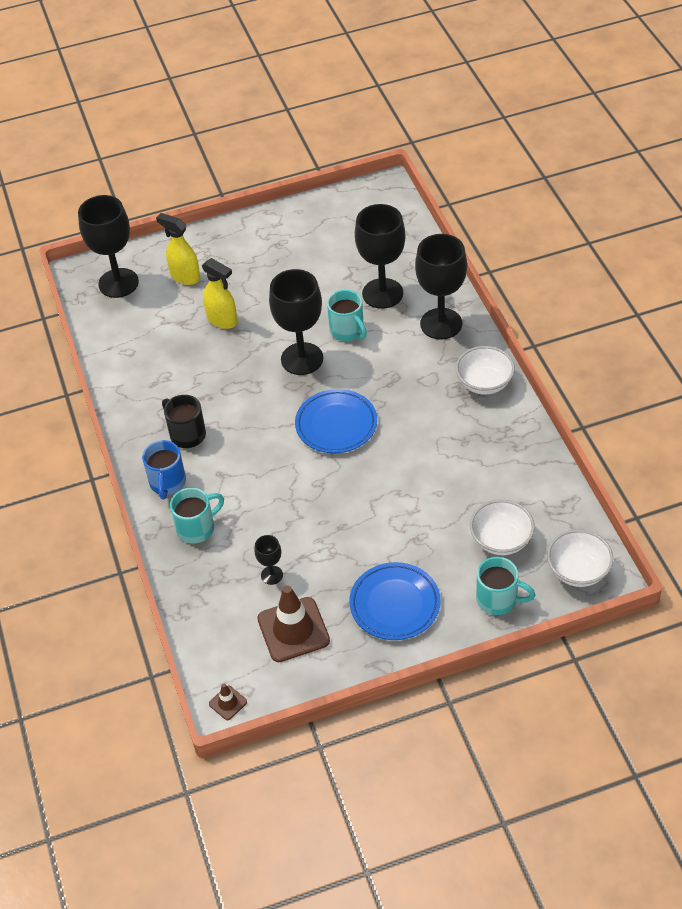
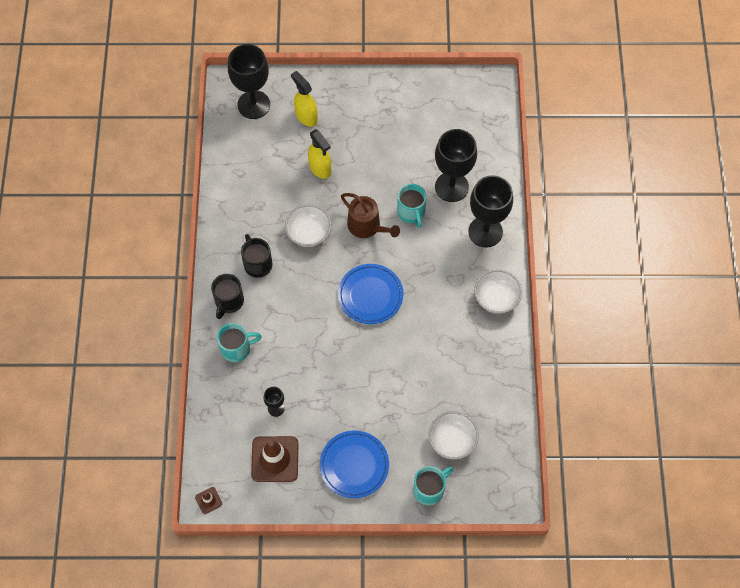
camera: 15 degrees right, 15 degrees up
(167, 483) = (229, 301): blue mug -> black mug
(302, 359) = (367, 226): black goblet -> brown watering can
(498, 600) = (429, 489): turquoise mug -> turquoise mug turned 75 degrees counterclockwise
(578, 571) = (497, 487): white bowl -> white bowl (308, 233)

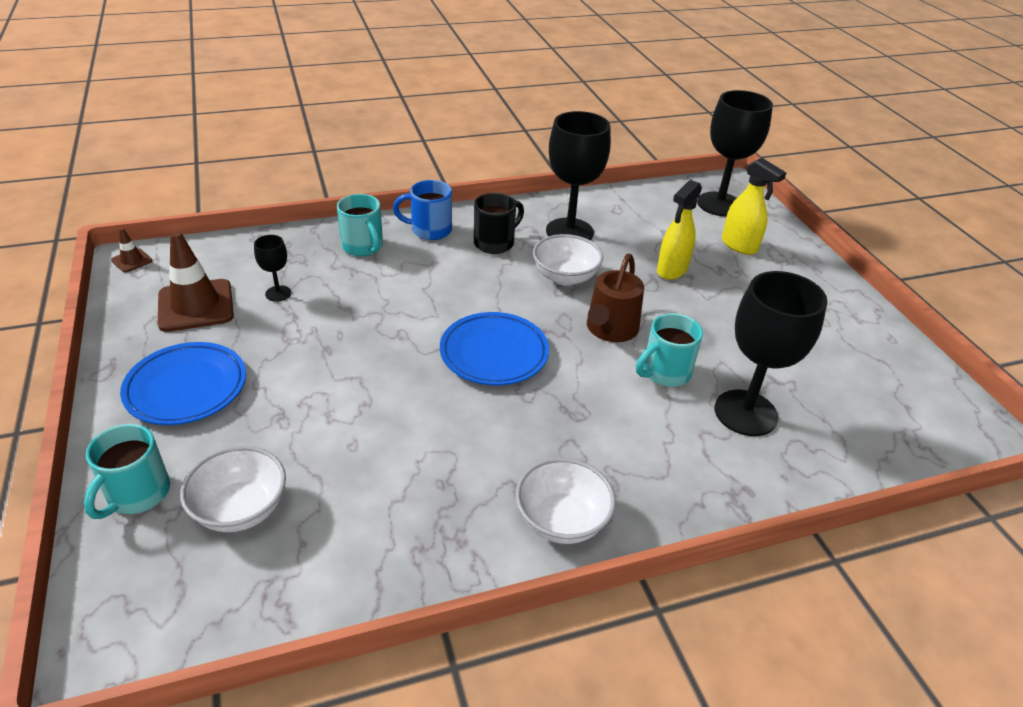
camera: 70 degrees right, 25 degrees down
(229, 301) = (429, 230): black mug -> blue mug
(306, 116) = (739, 246): yellow spray bottle -> yellow spray bottle turned 105 degrees clockwise
(429, 489) = (137, 494): turquoise mug -> turquoise mug turned 75 degrees clockwise
(485, 232) = (690, 476): black goblet -> black goblet (569, 232)

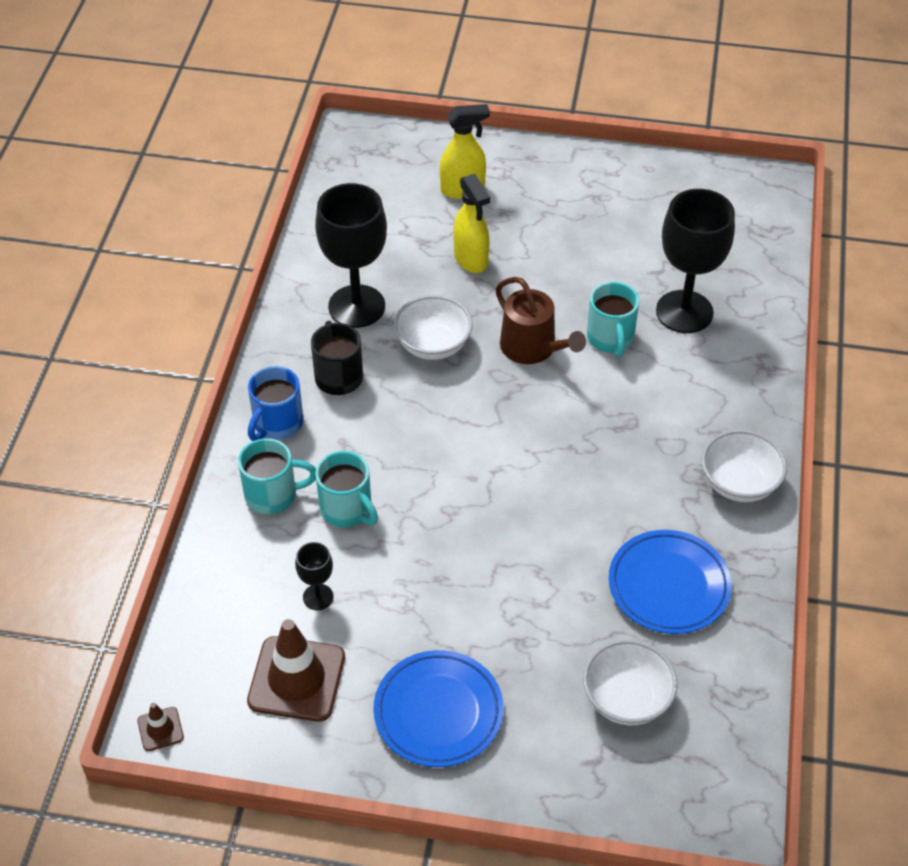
camera: 60 degrees left, 10 degrees up
(137, 494) = (571, 776): turquoise mug -> turquoise mug (347, 509)
(494, 353) = (519, 448): blue plate -> blue plate (668, 586)
(719, 204) = (384, 164): black goblet -> none

